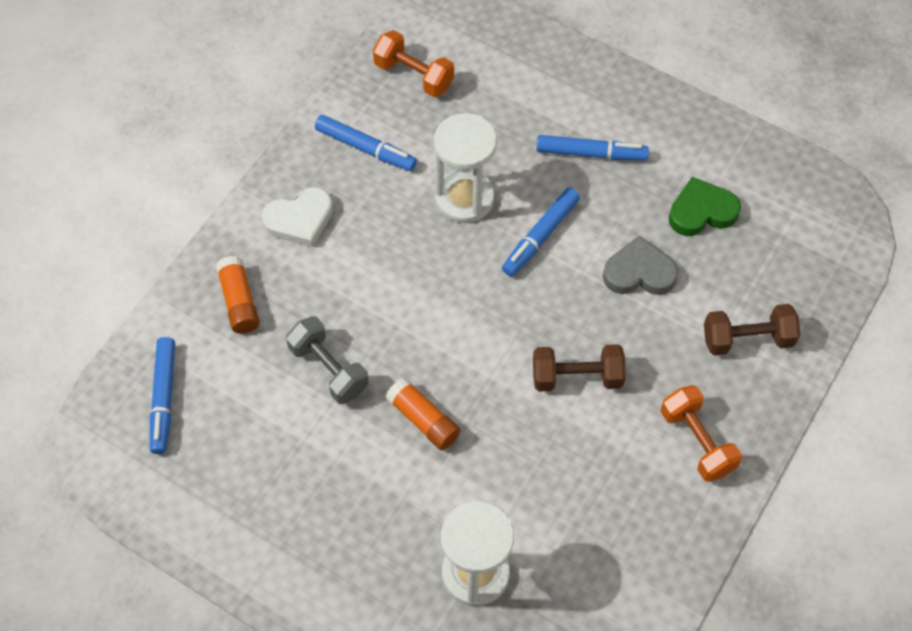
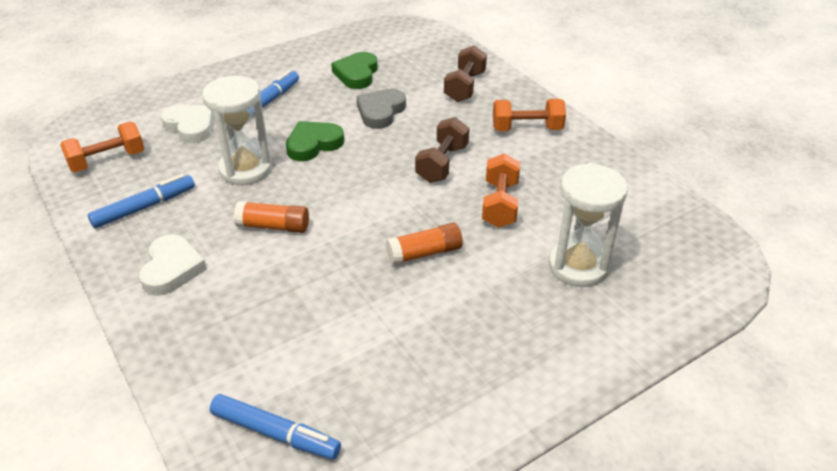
camera: 65 degrees left, 20 degrees down
(239, 301) = (216, 337): orange glue stick -> orange glue stick (273, 226)
(329, 369) = (335, 296): grey dumbbell -> none
(506, 109) = (190, 126): none -> white heart
(536, 462) = (500, 204): none -> orange dumbbell
(540, 236) = (313, 144): blue marker -> green heart

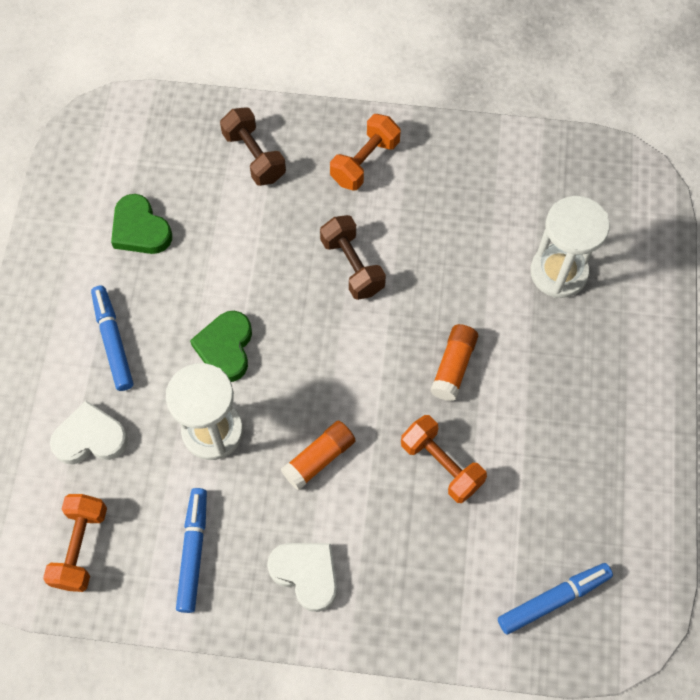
camera: 50 degrees left, 25 degrees up
(380, 112) = (227, 256): grey heart -> none
(500, 204) = (444, 266): orange dumbbell -> orange dumbbell (441, 464)

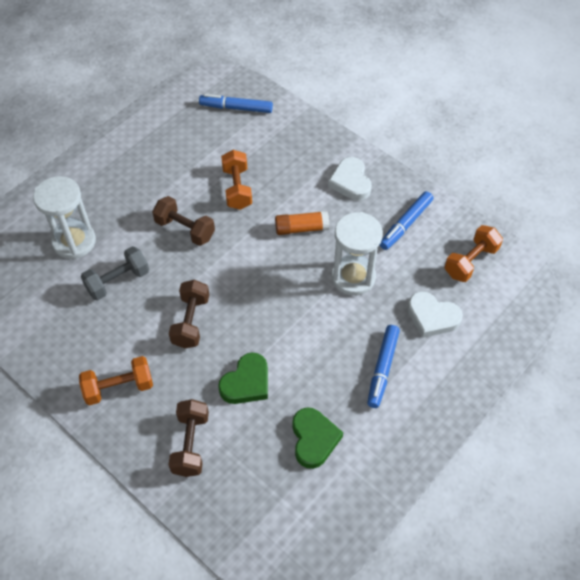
camera: 145 degrees left, 10 degrees down
(225, 348) = (311, 320): green heart -> green heart (246, 382)
(453, 367) = (185, 229): orange glue stick -> brown dumbbell
(468, 260) = (118, 281): none -> grey dumbbell

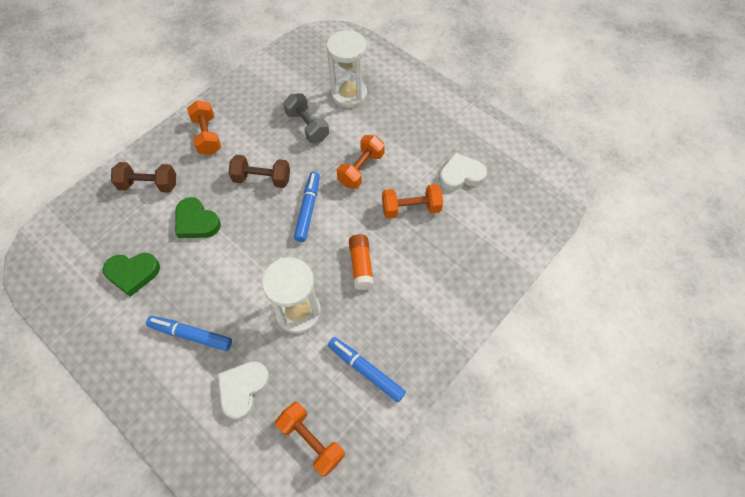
camera: 90 degrees right, 5 degrees up
(185, 229) = (361, 169): brown dumbbell -> orange dumbbell
(236, 108) = (520, 204): blue marker -> blue marker (308, 209)
(350, 182) = (424, 315): white heart -> white heart (461, 175)

